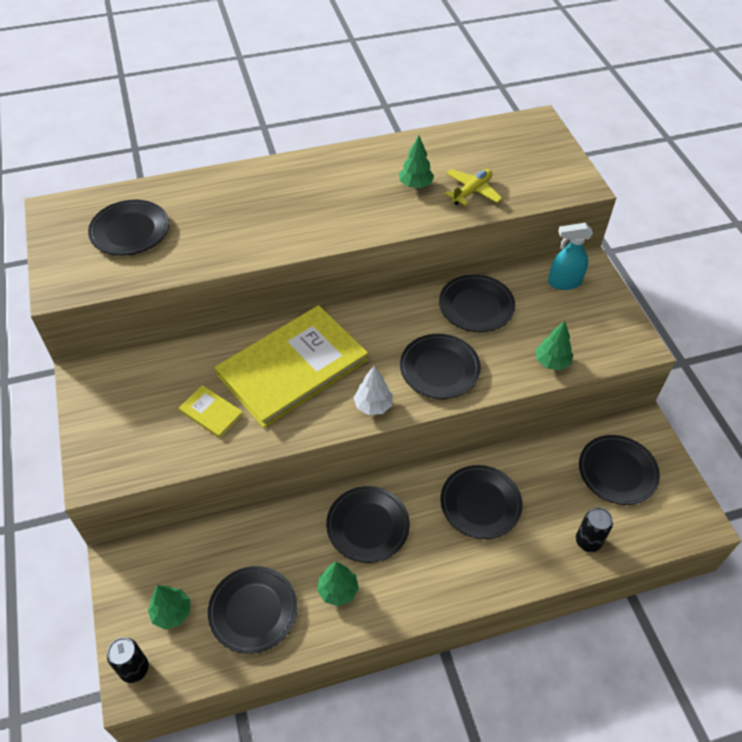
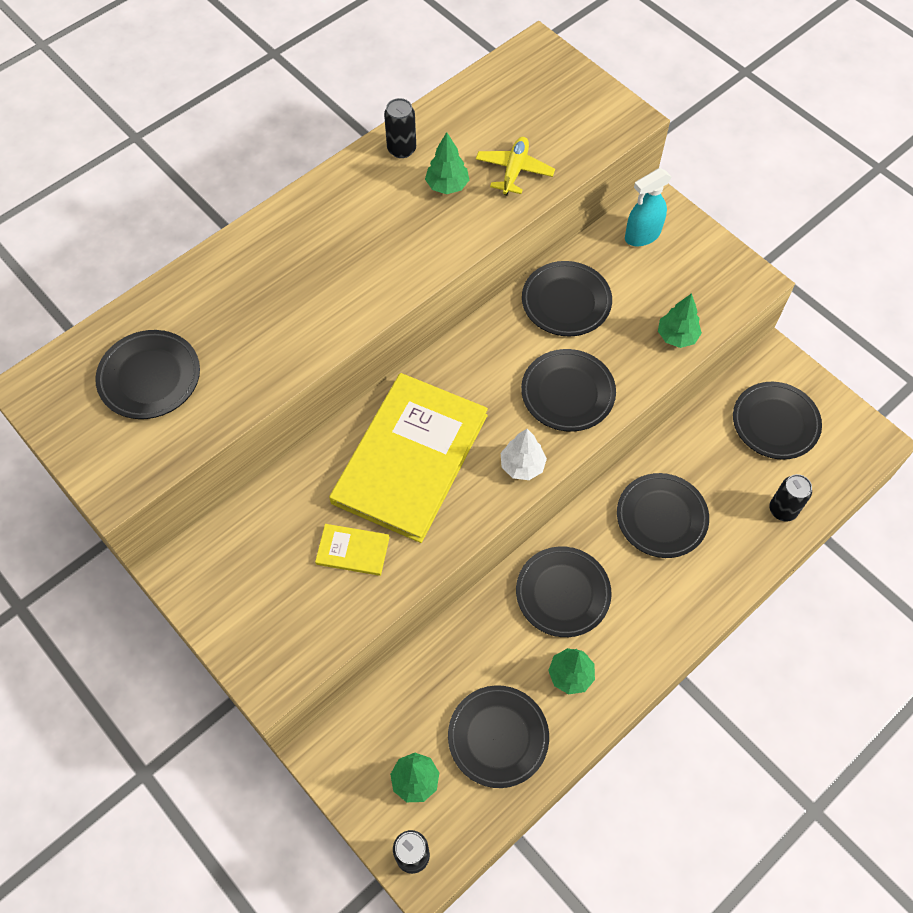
camera: 25 degrees left, 10 degrees up
(397, 152) = (401, 149): none -> black can

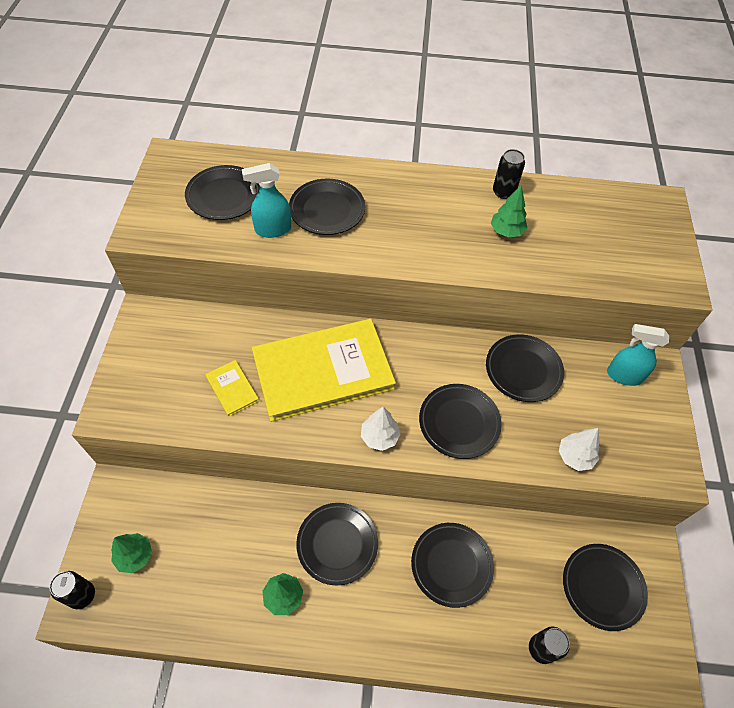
camera: 45 degrees right, 5 degrees down
(242, 367) = (272, 229): none -> turquoise spray bottle
(498, 737) = (202, 584): black plate -> black plate (327, 210)
(514, 170) = (560, 256): yellow plane -> none
(677, 336) = (574, 456): green tree -> white tree

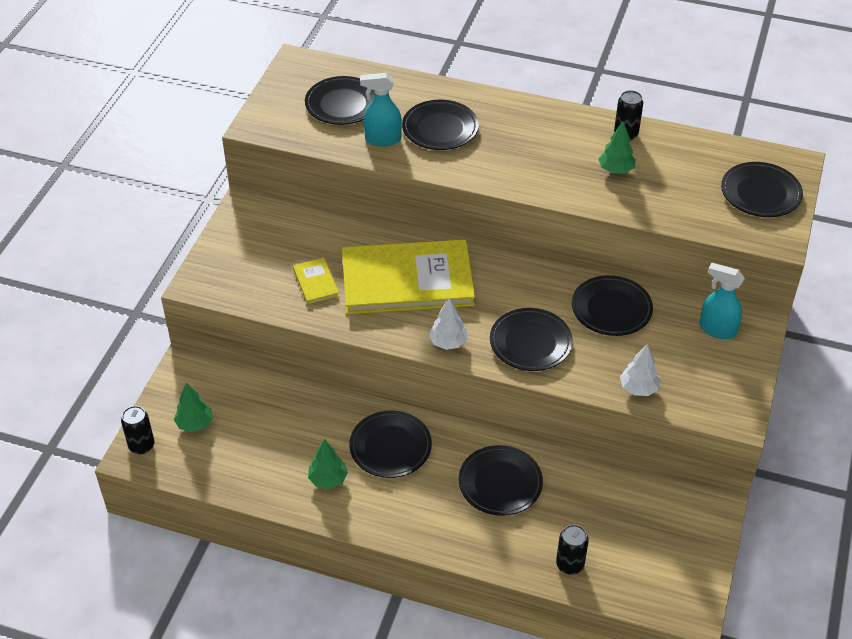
camera: 15 degrees right, 10 degrees down
(602, 587) = (650, 528): black plate -> black plate (760, 193)

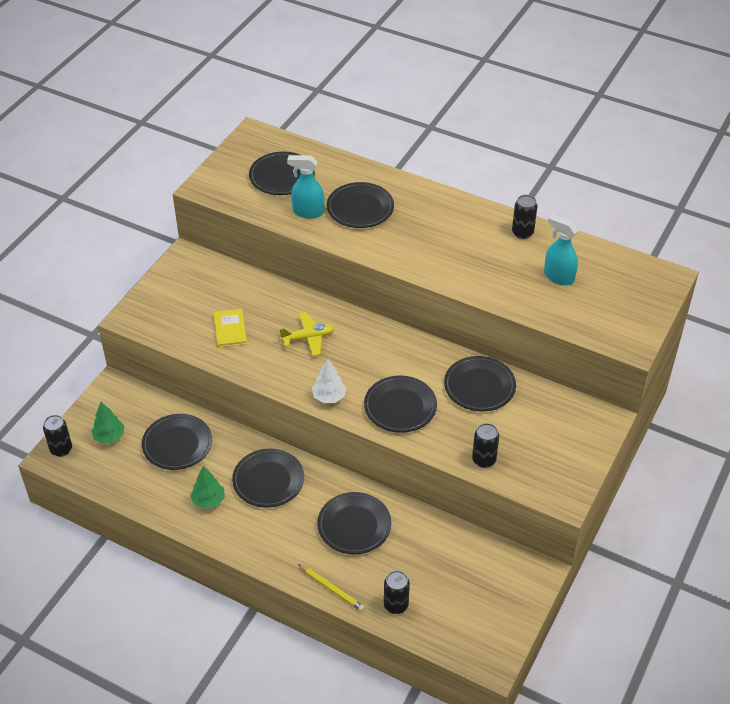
camera: 10 degrees right, 0 degrees up
(407, 280) = (308, 338): yellow book -> yellow plane
(494, 557) = (332, 589): none -> yellow pencil
(615, 170) = (504, 264): green tree -> none
(638, 388) = (484, 460): white tree -> black can
(717, 329) = (568, 417): turquoise spray bottle -> turquoise spray bottle (558, 277)
(760, 193) = (628, 301): black plate -> black plate (177, 444)

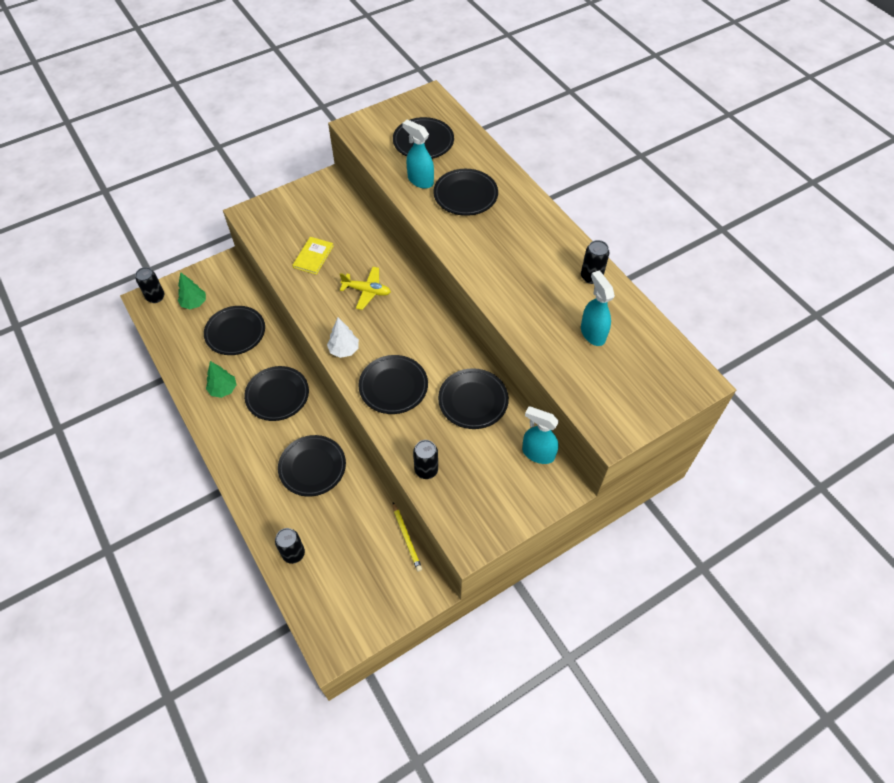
camera: 30 degrees right, 10 degrees up
(332, 589) = (256, 512): yellow pencil -> yellow pencil (407, 538)
(566, 403) = (538, 453): none -> turquoise spray bottle

